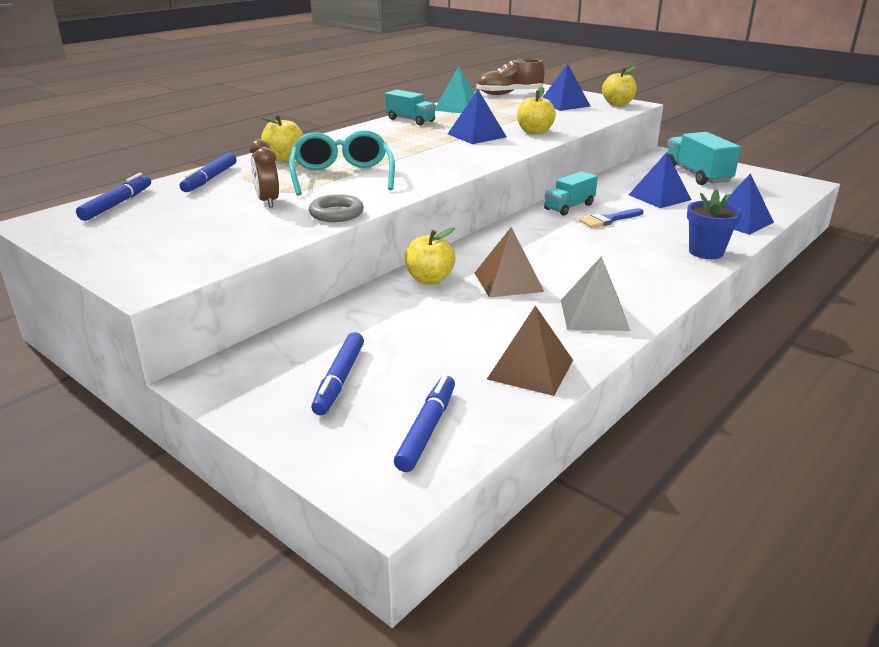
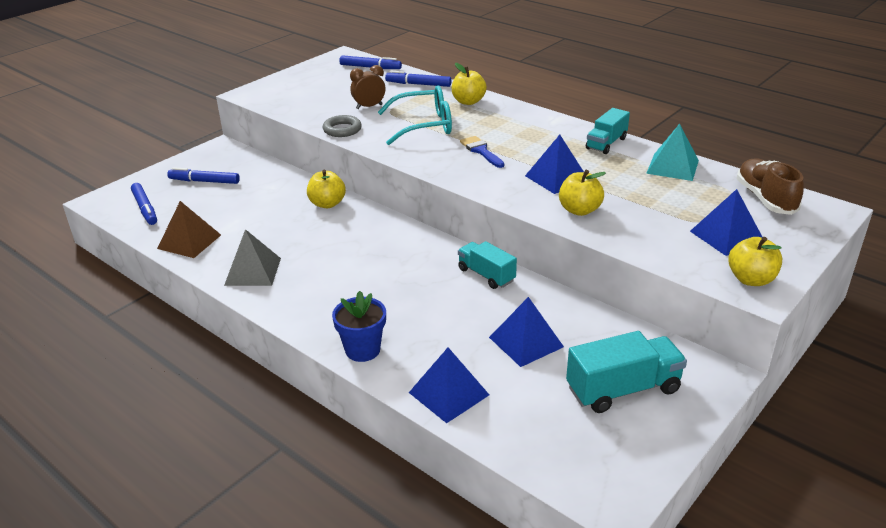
camera: 90 degrees right, 5 degrees up
(427, 429) = (145, 208): blue marker -> blue marker turned 45 degrees clockwise
(508, 282) = (317, 236): brown pyramid -> none
(608, 220) = (450, 297): blue brush -> blue brush (481, 151)

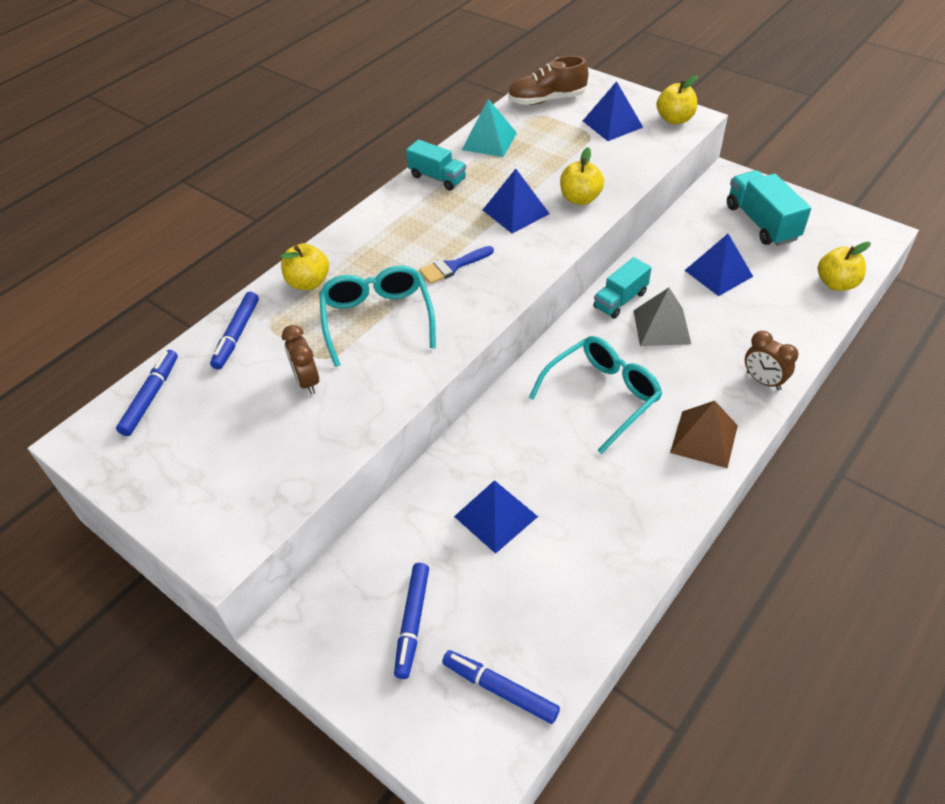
camera: 90 degrees left, 15 degrees up
(145, 208) = (500, 689): blue marker -> blue marker turned 120 degrees counterclockwise
(189, 241) = (588, 594): brown pyramid -> brown pyramid (704, 439)
(253, 271) = (648, 501): grey pyramid -> grey pyramid (661, 326)
(327, 204) = (481, 450): yellow apple -> yellow apple (836, 283)
(342, 130) = (382, 402): grey ring -> none
(362, 350) = (763, 381): blue flower pot -> brown clock
(366, 257) = (602, 396): none -> turquoise glasses
(449, 393) = (802, 318): blue pyramid -> blue pyramid (495, 516)

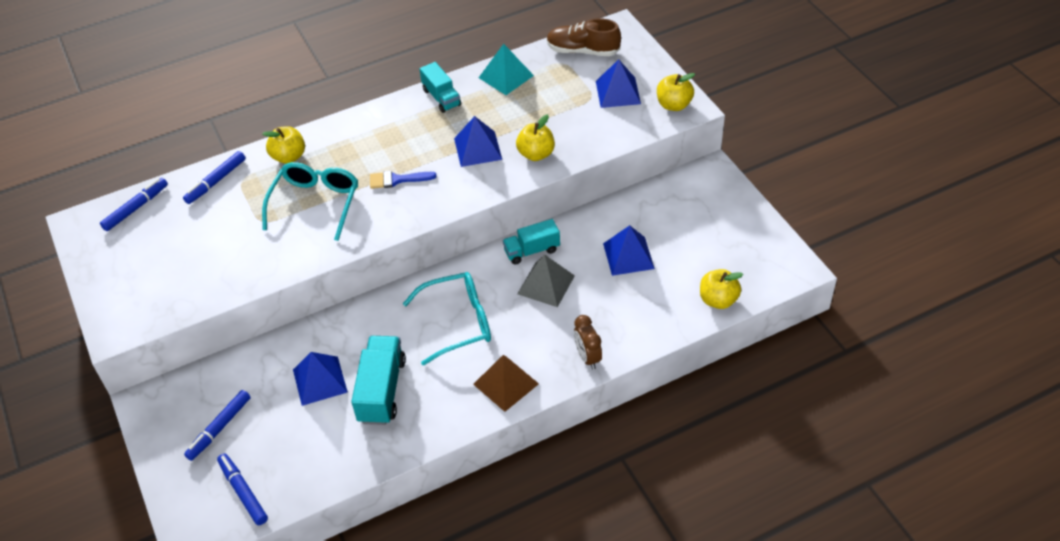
camera: 25 degrees right, 0 degrees up
(307, 381) = (239, 234): brown clock -> none
(761, 222) = (703, 223): turquoise truck -> turquoise truck (382, 390)

